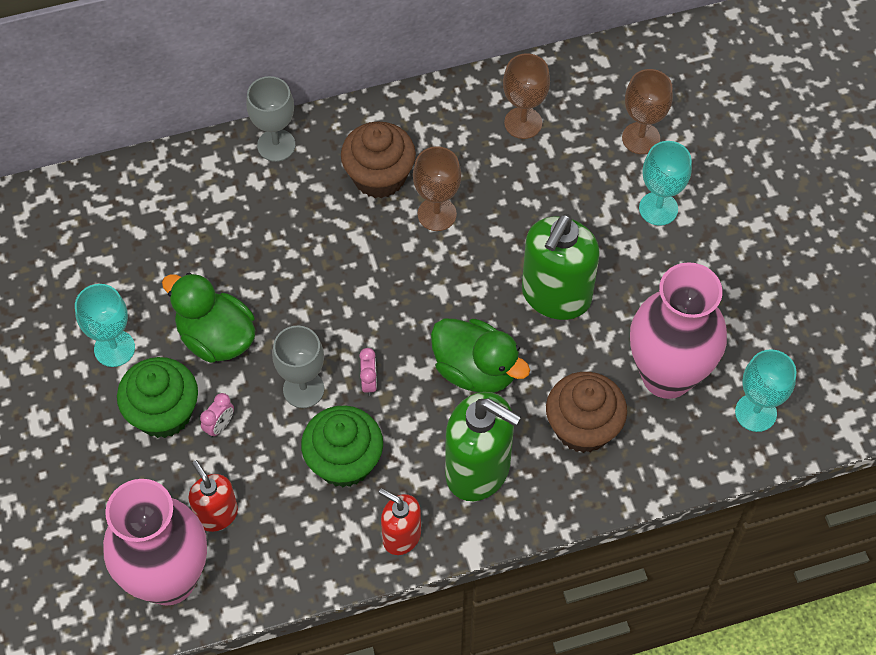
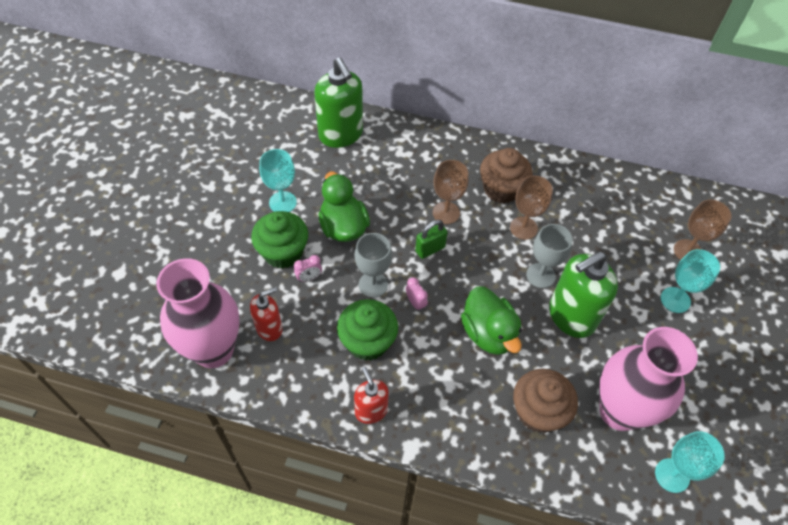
camera: 30 degrees right, 5 degrees down
(217, 514) = (269, 328): red soap dispenser -> red soap dispenser turned 60 degrees clockwise
(276, 145) = (451, 143): grey goblet -> grey goblet (540, 275)
(342, 305) = (430, 249): none -> green padlock
(369, 382) = (415, 303): pink clock -> pink clock turned 60 degrees counterclockwise
(478, 470) = (449, 398): green soap dispenser -> green soap dispenser (341, 135)
(523, 123) = (612, 204): brown goblet -> brown goblet (446, 213)

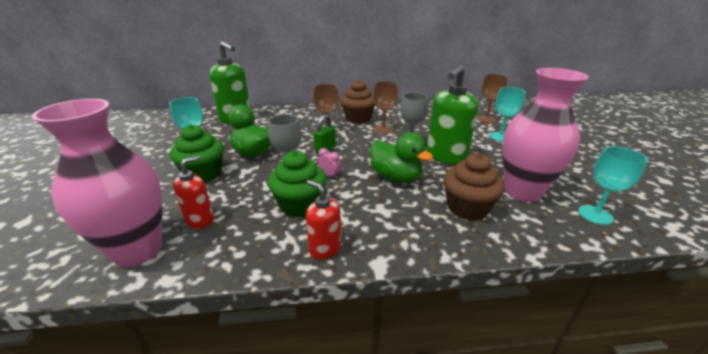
camera: 20 degrees left, 25 degrees down
(309, 278) = (231, 182): pink clock -> none

